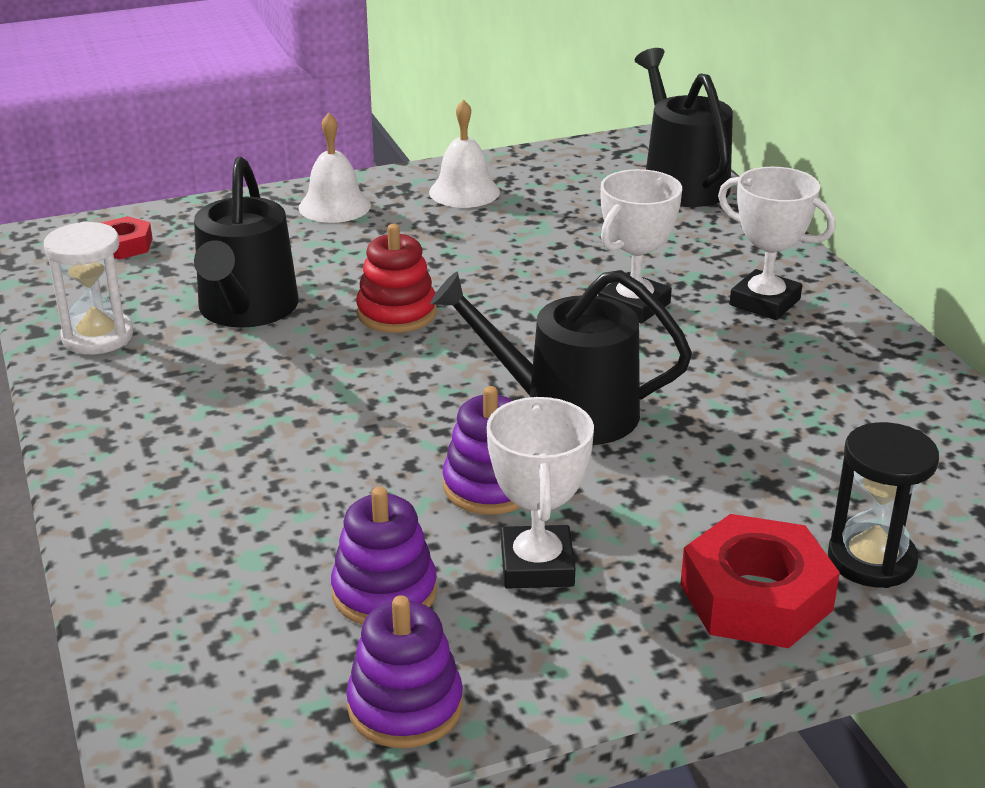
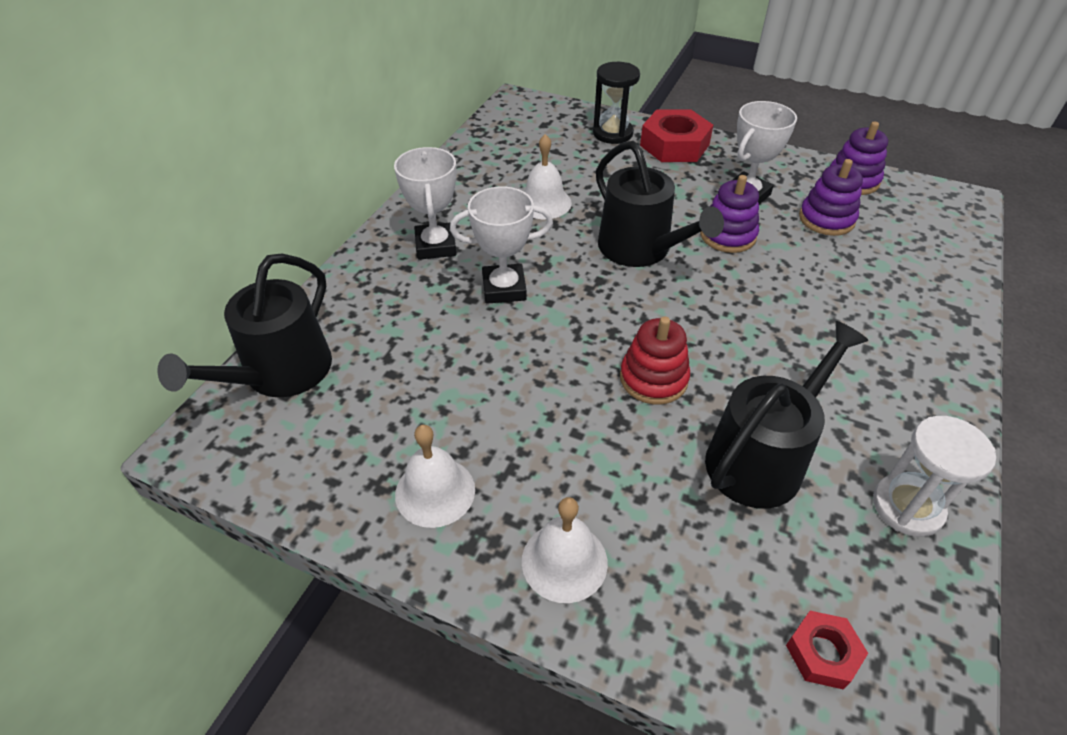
camera: 135 degrees left, 15 degrees up
(756, 401) = (544, 202): none -> white bell

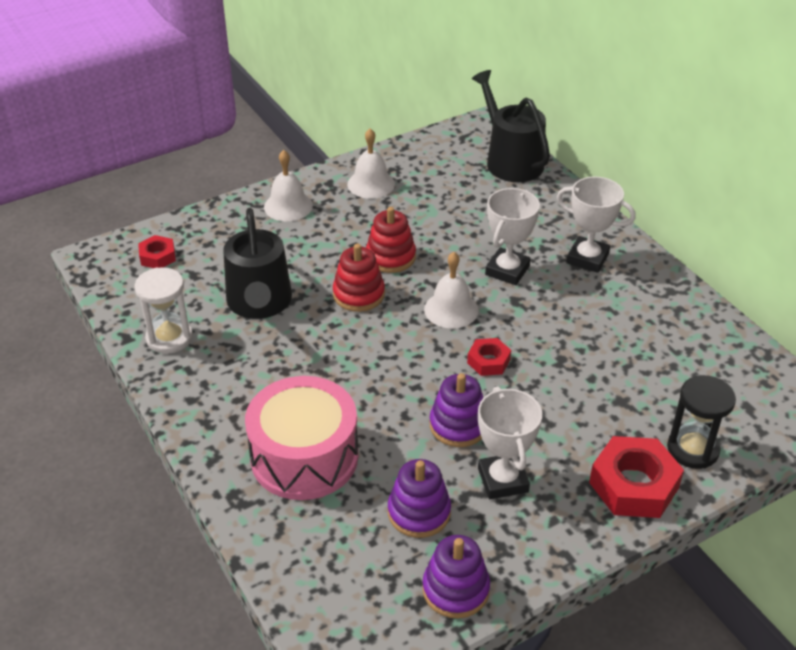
camera: 125 degrees right, 5 degrees down
(544, 202) = (600, 339): white bell -> white bell (451, 309)
(567, 386) = (390, 257): none -> red stacking toy
(640, 249) = (488, 361): black watering can -> red nut
(873, 301) = (304, 457): none -> pink drum

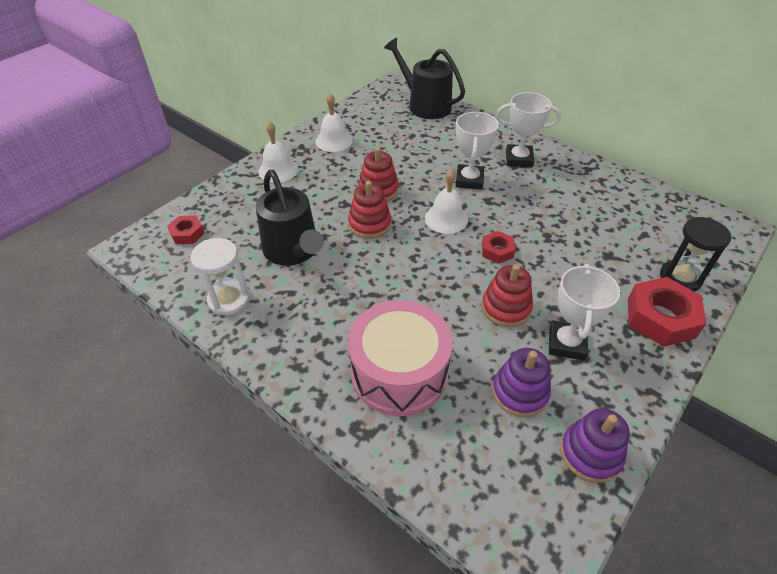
camera: 20 degrees left, 5 degrees up
(458, 425) = (506, 308): purple stacking toy -> red stacking toy
(502, 480) = (566, 343): white trophy -> white trophy turned 45 degrees clockwise

